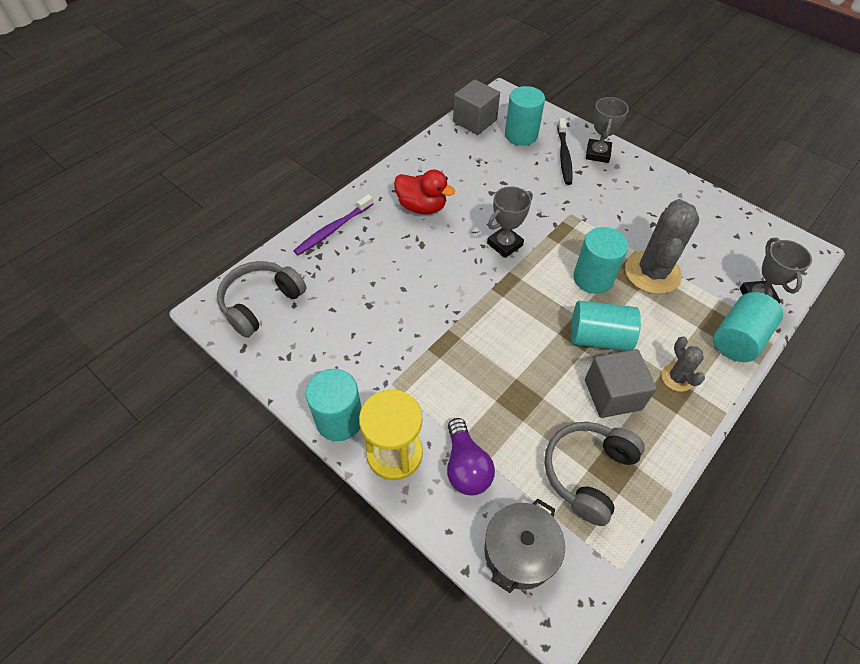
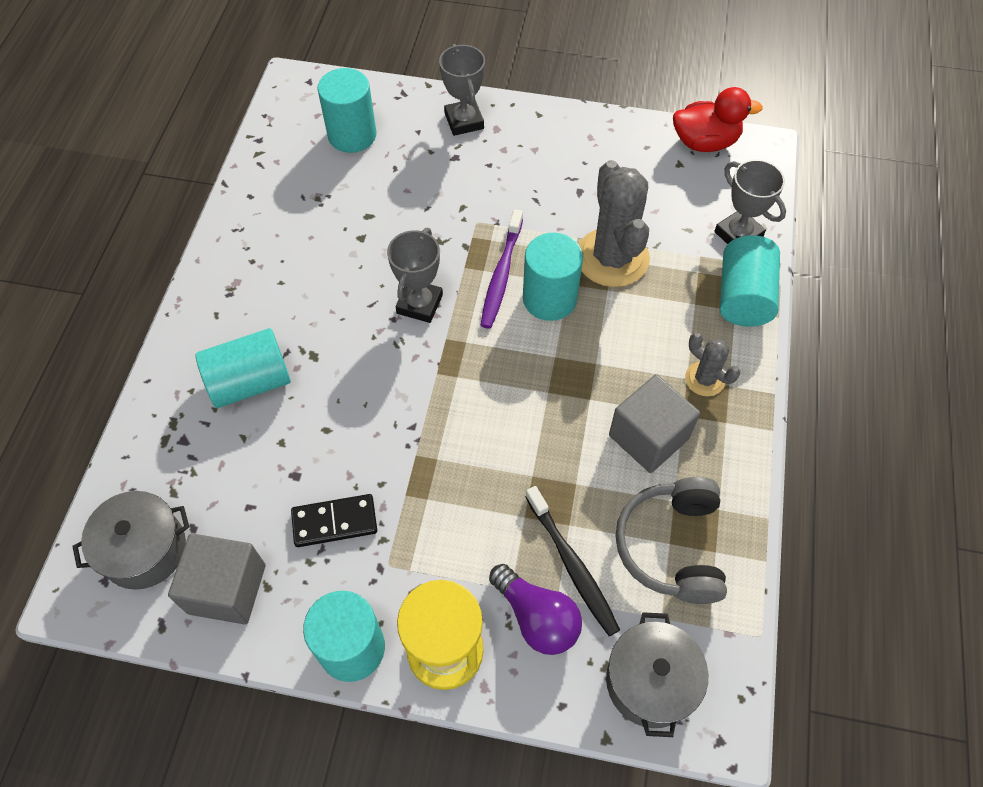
camera: 30 degrees left, 5 degrees up
(261, 303) = (144, 549): grey headphones -> grey pot
(333, 229) = (178, 392): purple toothbrush -> purple toothbrush (501, 275)
(375, 342) = (334, 522): none -> black domino
(422, 207) = (281, 301): red duck -> red duck (705, 142)
(475, 121) = (278, 140): grey cube -> grey cube (227, 589)
(564, 156) = (424, 143): black toothbrush -> black toothbrush (572, 565)
(599, 338) = (597, 373): turquoise cylinder -> turquoise cylinder (250, 382)

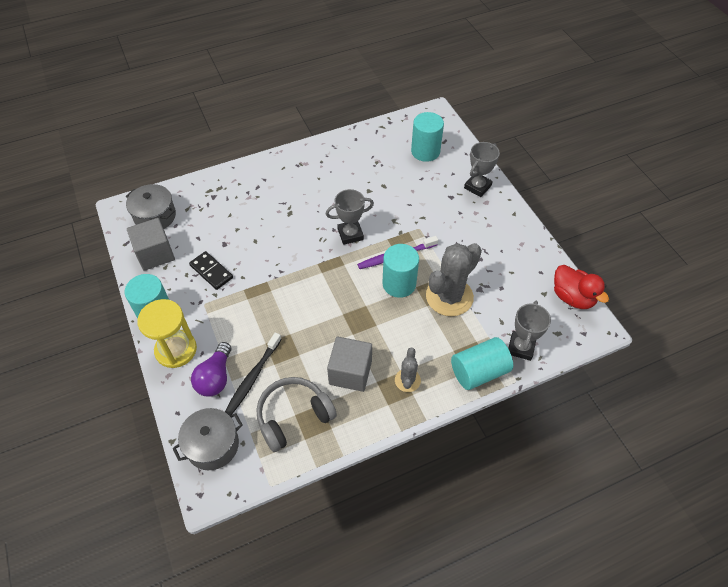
camera: 55 degrees right, 5 degrees down
(250, 382) = (258, 200): turquoise cylinder -> none

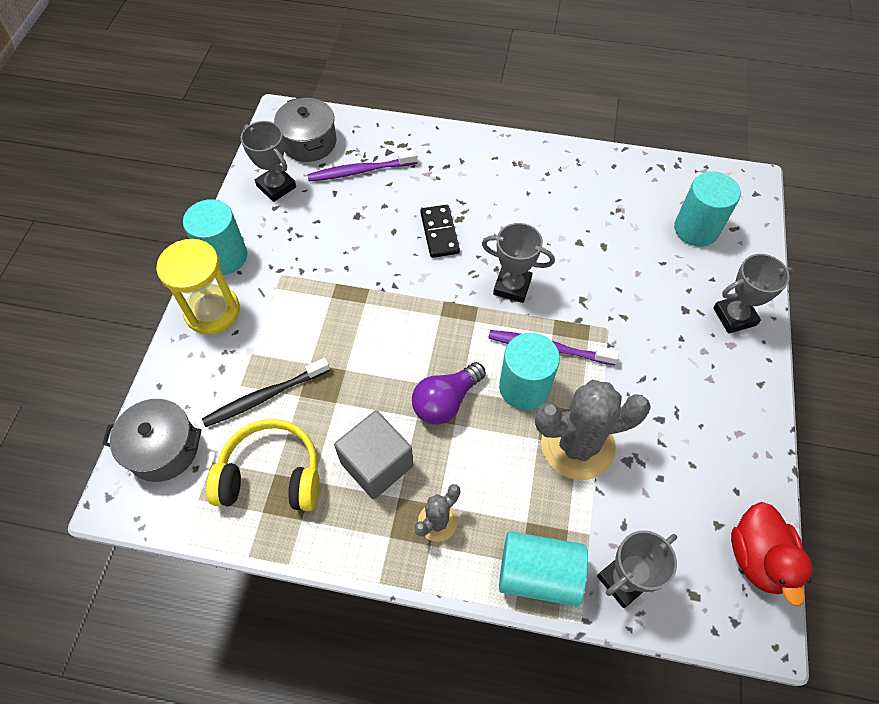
camera: 35 degrees right, 5 degrees up
(155, 254) = (276, 186): grey cube -> grey trophy
(204, 217) = (360, 171): none -> purple toothbrush
(211, 272) = (318, 241): black domino -> black domino (439, 233)
(215, 377) = (227, 370): purple light bulb -> purple light bulb (446, 401)
(293, 416) = (271, 475): grey headphones -> yellow headphones

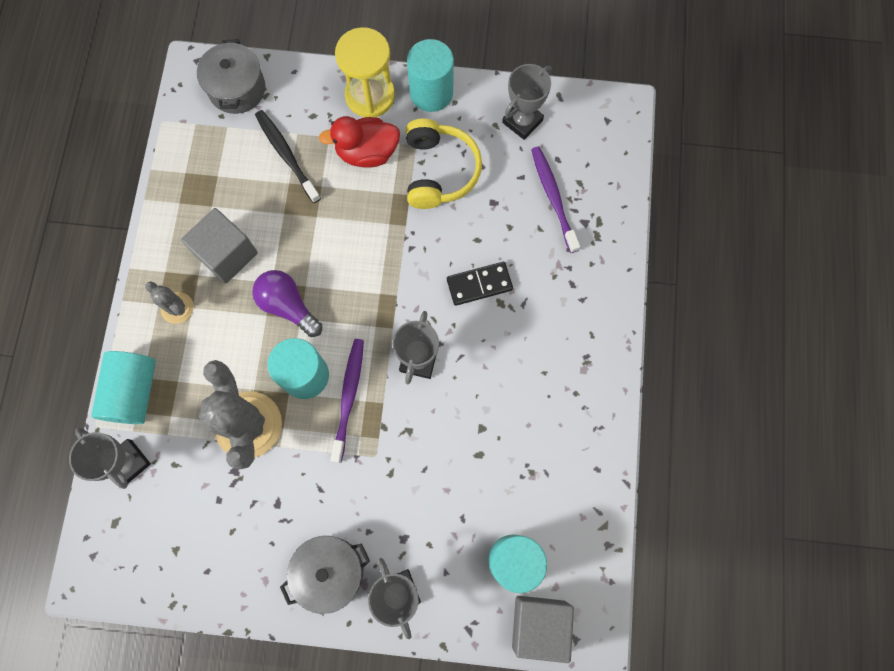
camera: 85 degrees right, 15 degrees up
(271, 475) = (216, 173): yellow headphones -> yellow headphones (439, 171)
(309, 142) = (587, 142): grey pot -> grey pot (330, 571)
(747, 216) = (539, 624): none -> grey cube
(757, 558) = (145, 583): red duck -> red duck (367, 153)

